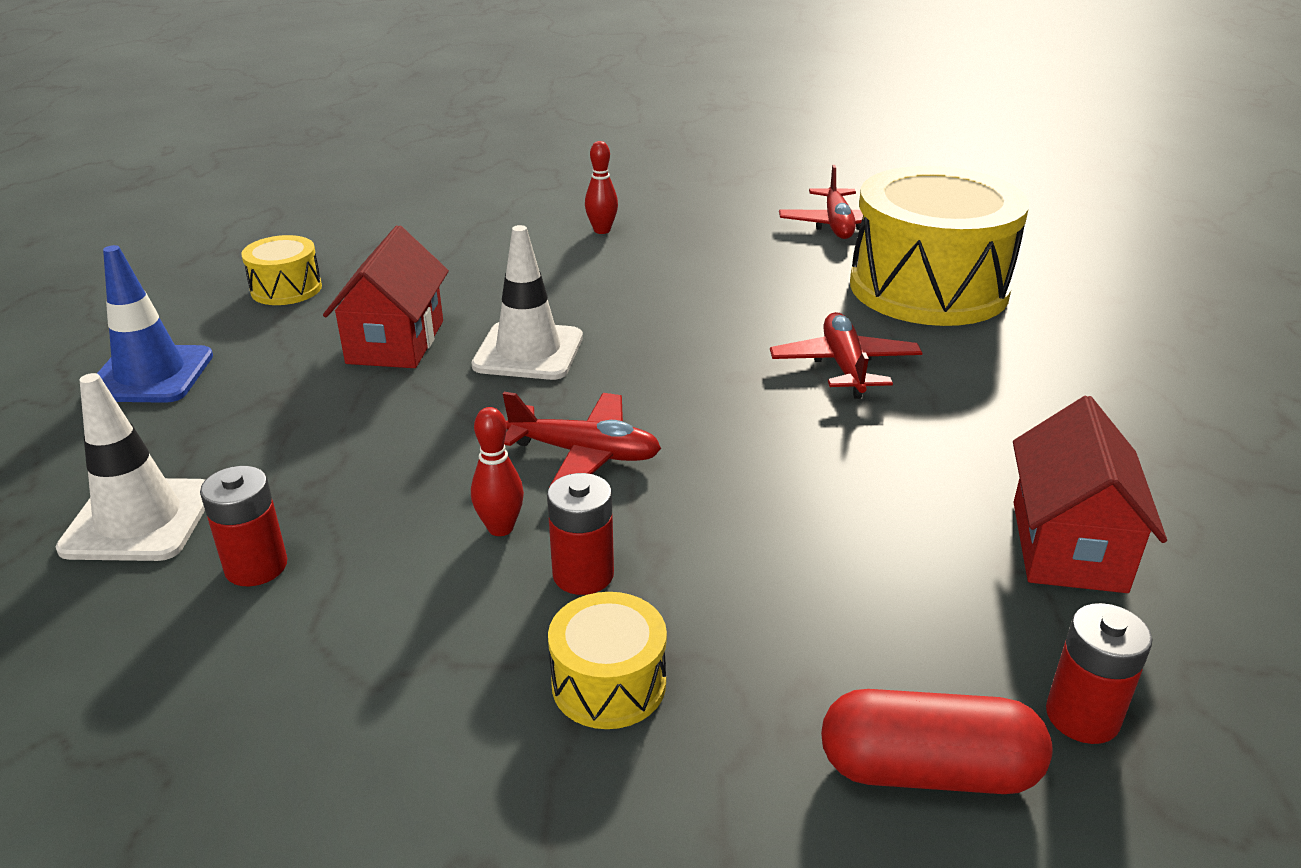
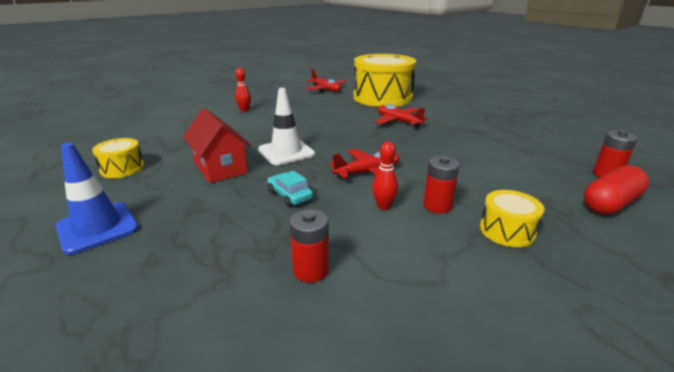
camera: 40 degrees left, 5 degrees down
(139, 520) = (210, 286): white traffic cone -> none
(408, 437) = (290, 195): none -> turquoise car
(1068, 546) = (530, 141): red house -> none

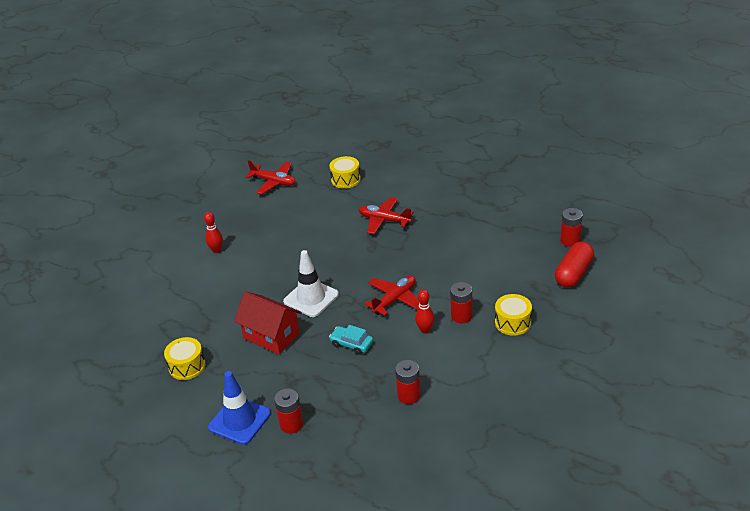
camera: 20 degrees left, 10 degrees up
(140, 251) = (291, 424): none -> red battery
(382, 97) = (346, 179): yellow drum -> yellow drum, size x0.44

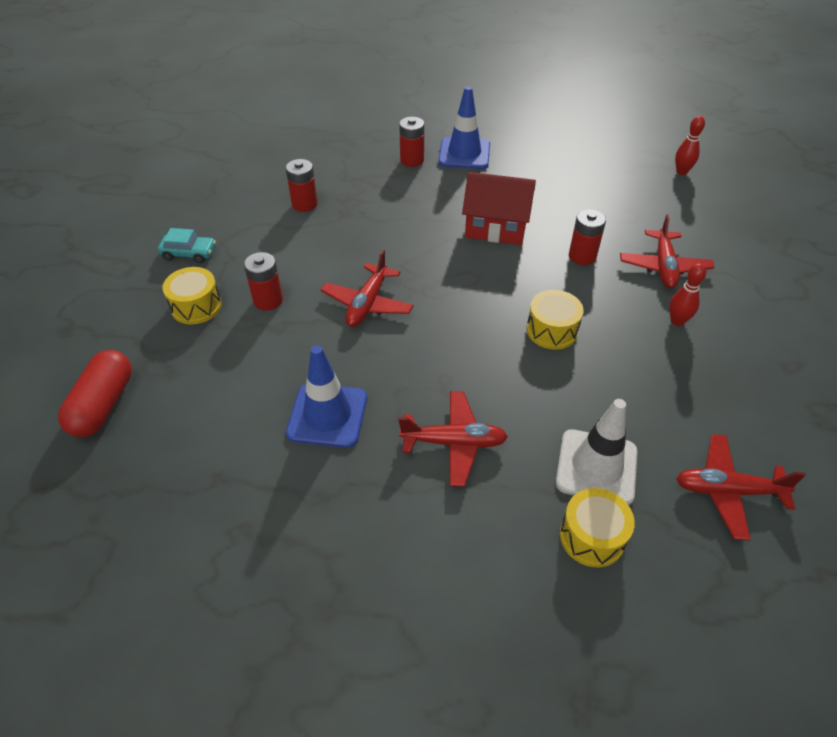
camera: 155 degrees right, 10 degrees up
(187, 282) = (663, 266): none -> red plane
(187, 366) = (561, 183): yellow drum -> yellow drum (552, 330)
(311, 298) = (482, 282): white traffic cone -> white traffic cone (596, 467)
(351, 344) = (395, 239): turquoise car -> turquoise car (189, 253)
(425, 330) = (311, 273): red bowling pin -> red bowling pin (681, 172)
(444, 244) = (327, 415): none -> blue traffic cone
(570, 240) = (103, 475): red battery -> red battery (582, 256)

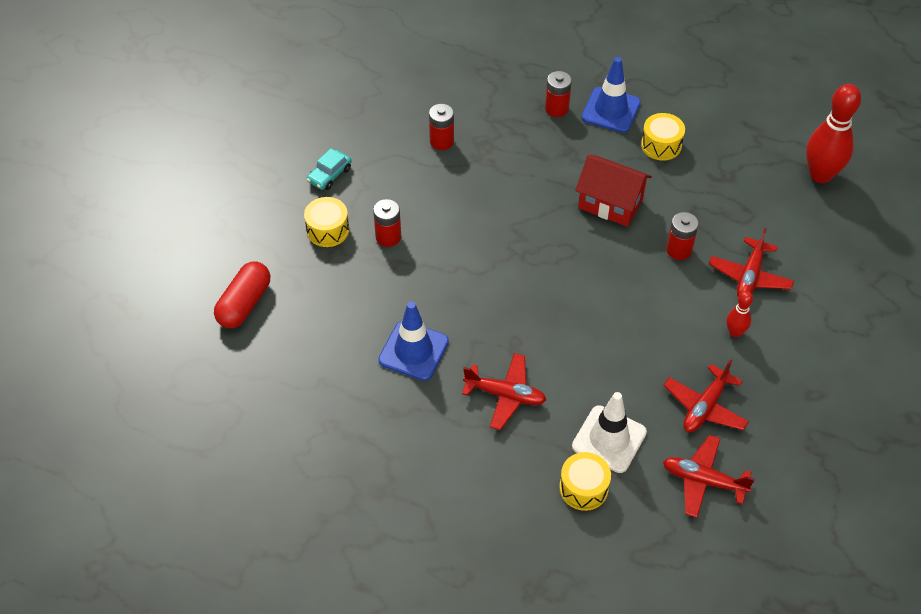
camera: 15 degrees right, 5 degrees up
(189, 253) = (329, 175): turquoise car -> turquoise car turned 105 degrees clockwise
(367, 303) = (471, 258): red plane -> red plane (705, 407)
(552, 330) = (621, 317): yellow drum -> yellow drum (661, 145)
(681, 172) = (820, 175): red bowling pin -> red bowling pin, size x2.01

